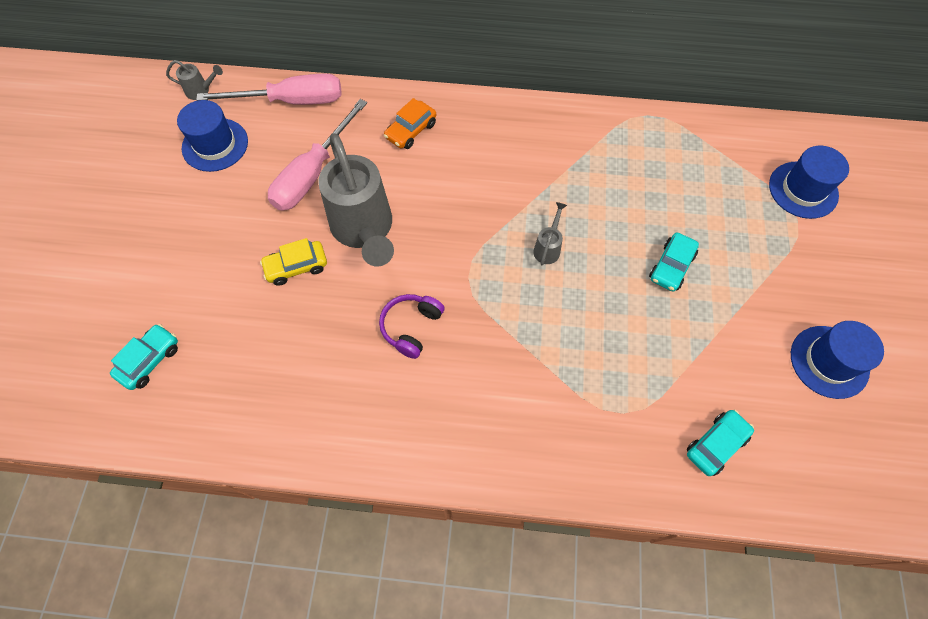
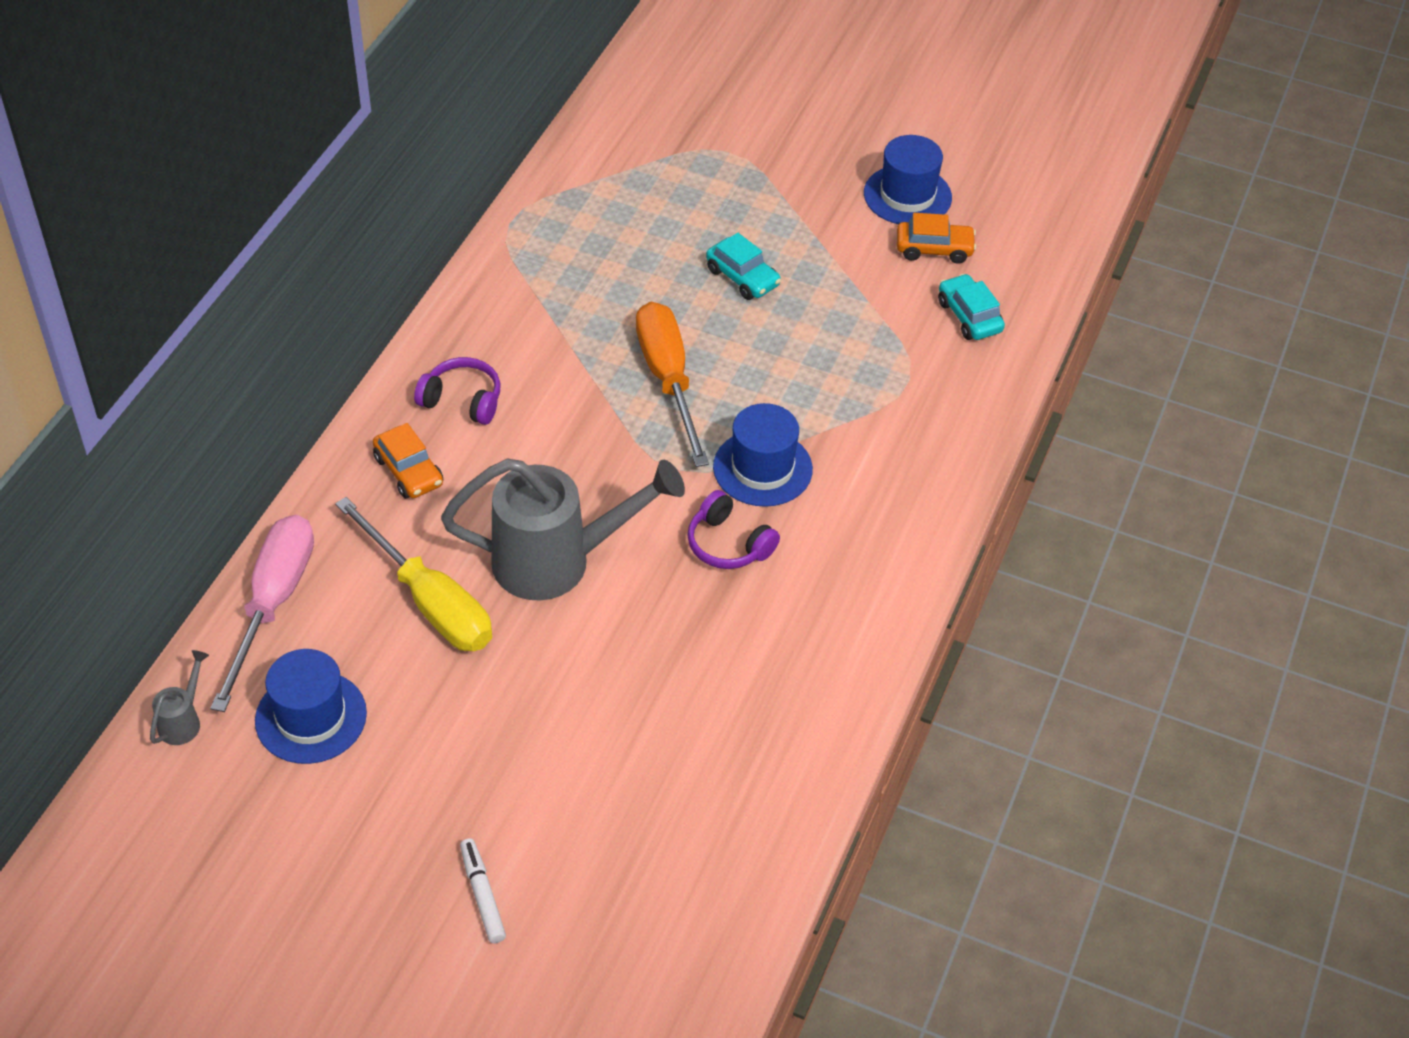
camera: 75 degrees left, 15 degrees down
(103, 267) = (482, 895): none -> white marker
(149, 360) = (668, 848): turquoise car -> none
(296, 267) = (585, 650): yellow car -> none
(312, 173) = (430, 602): pink screwdriver -> yellow screwdriver
(479, 139) = (462, 400): none -> purple headphones
(548, 247) = (668, 379): grey watering can -> orange screwdriver
(778, 398) = (934, 249): none -> orange car
(803, 190) = (688, 131): blue hat -> blue hat (762, 468)

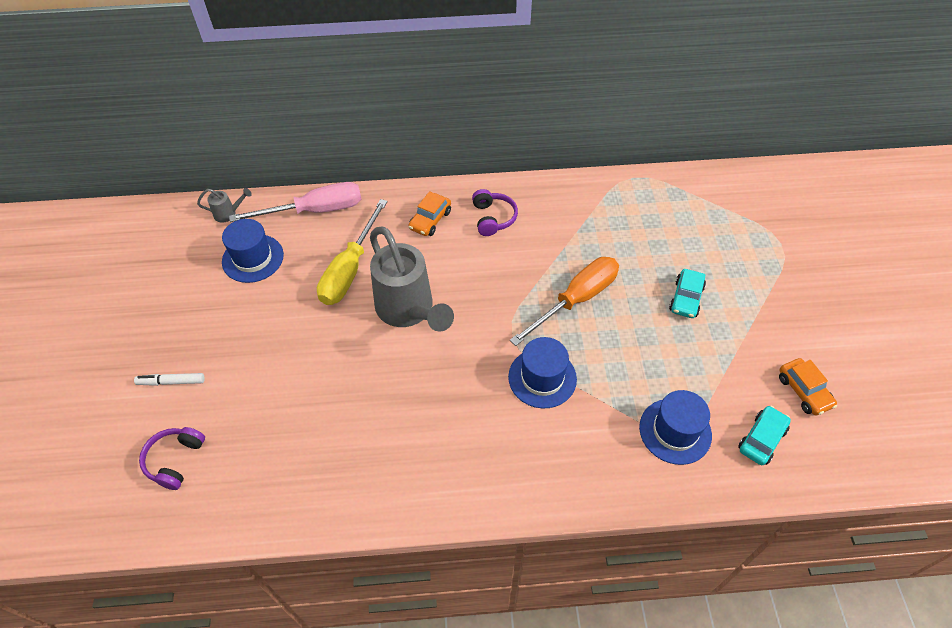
camera: 65 degrees right, 5 degrees up
(482, 895) = (171, 382): white marker -> white marker turned 135 degrees counterclockwise
(728, 544) = (472, 387): purple headphones -> purple headphones (175, 460)
(907, 195) = (837, 354): blue hat -> blue hat (675, 431)

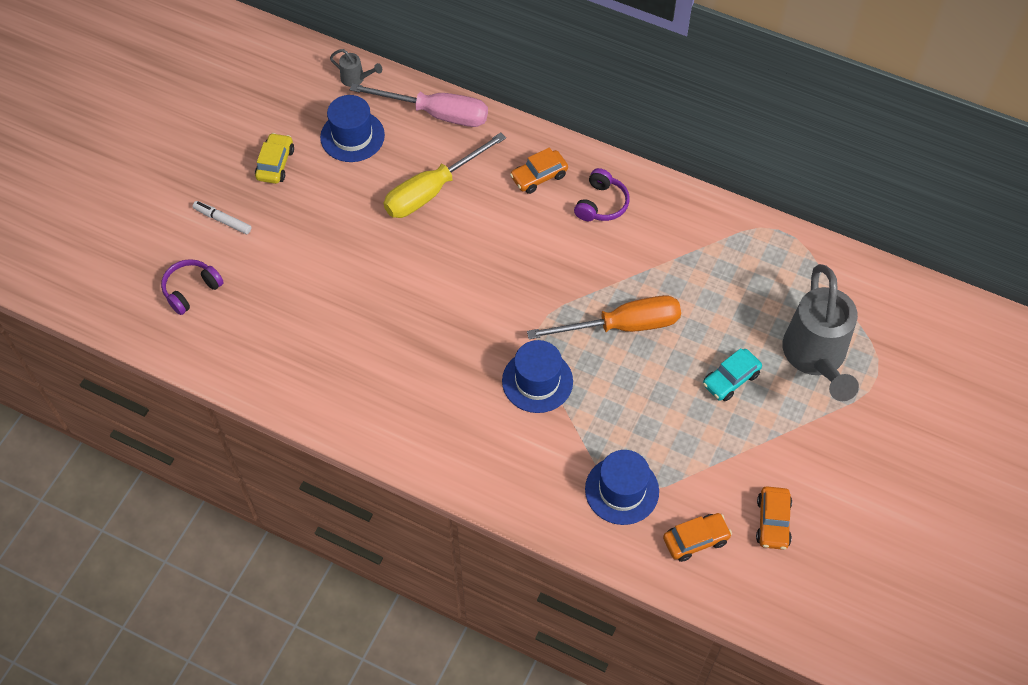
camera: 30 degrees right, 5 degrees up
(195, 311) = (275, 164): none -> yellow car
(409, 311) = (460, 258): grey watering can -> grey watering can (816, 358)
(761, 439) = (695, 540): turquoise car -> orange car

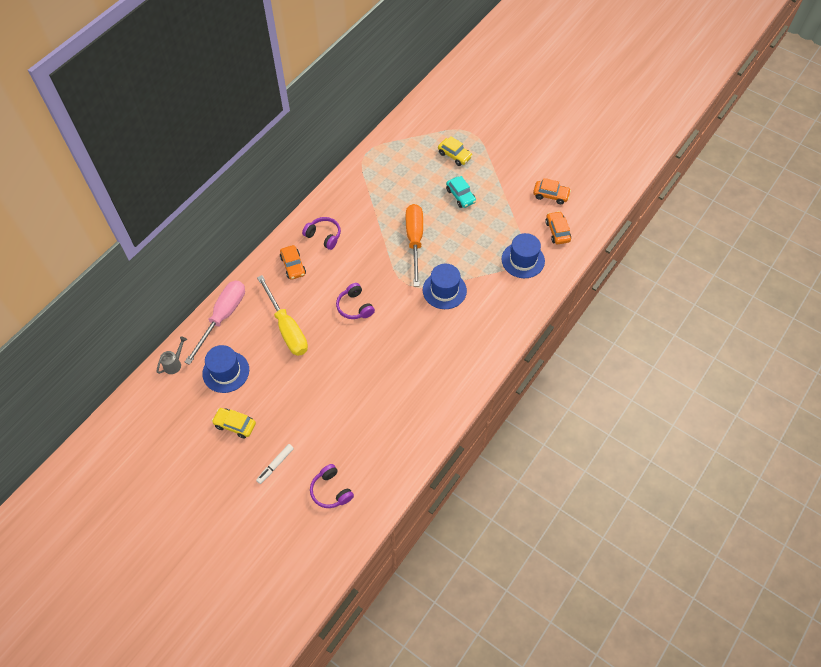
camera: 80 degrees left, 0 degrees up
(483, 266) = (355, 307): none -> purple headphones
(816, 358) = (454, 155): grey watering can -> yellow car

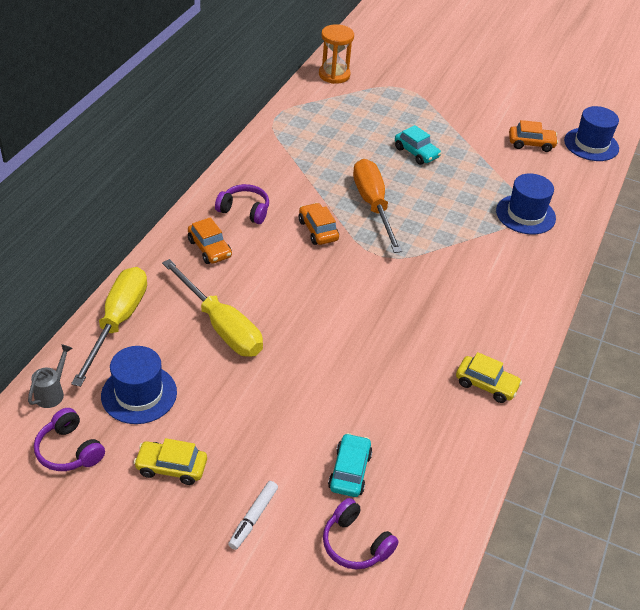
camera: 15 degrees left, 15 degrees down
(223, 317) = (118, 322): pink screwdriver -> yellow screwdriver
(340, 443) = (349, 471): none -> turquoise car
(355, 307) = (314, 289): purple headphones -> purple headphones (69, 450)
(421, 115) = (334, 75): none -> orange hourglass
(444, 290) = (434, 258): blue hat -> blue hat (591, 144)
(454, 155) = (392, 112): yellow car -> yellow car (486, 384)
(557, 231) = (556, 180): orange car -> orange car (318, 230)

